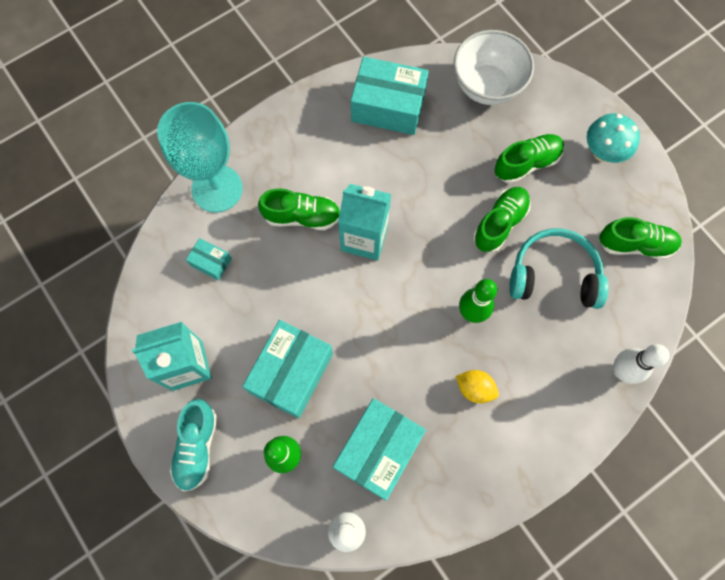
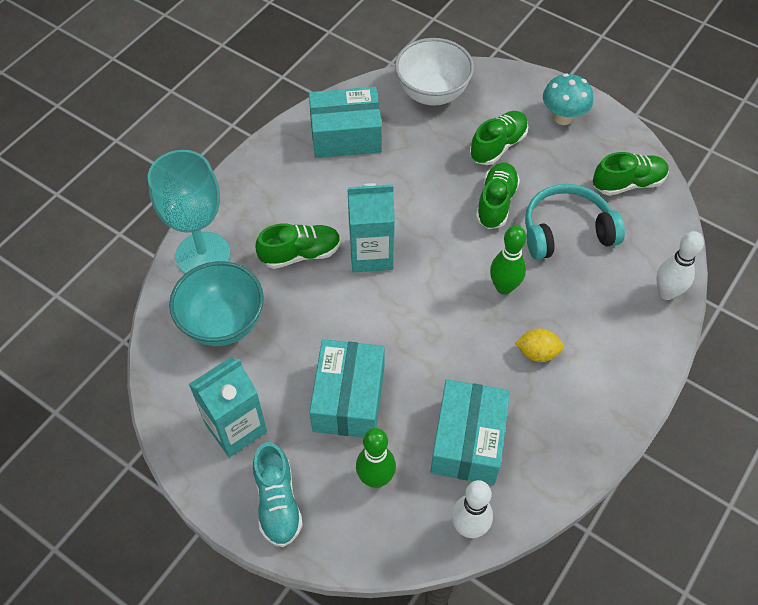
camera: 20 degrees left, 15 degrees down
(211, 262) = (223, 323): turquoise box -> turquoise bowl

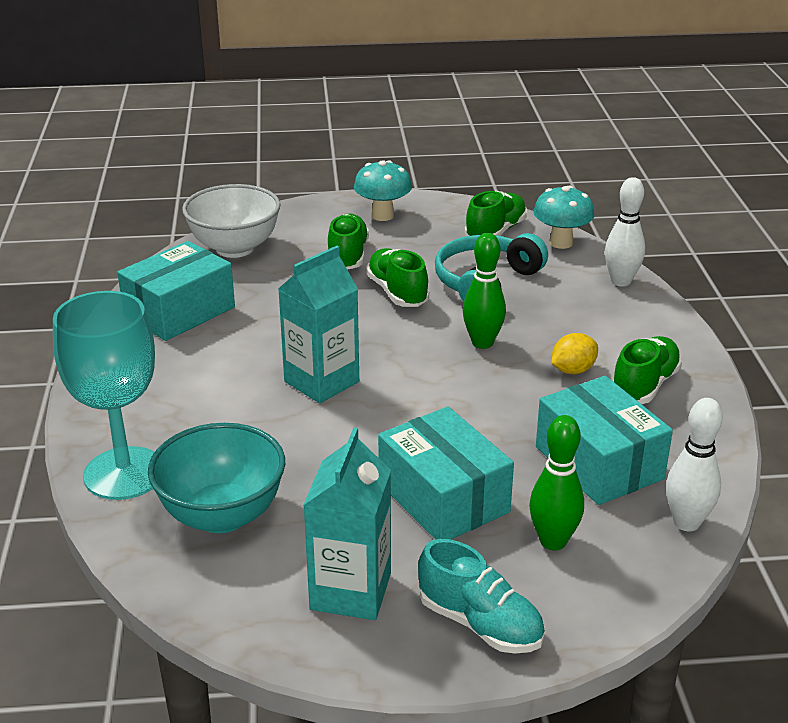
camera: 40 degrees left, 25 degrees down
(300, 254) = (243, 417): green shoe -> green shoe (644, 385)
(665, 225) = (561, 243): none -> turquoise mushroom

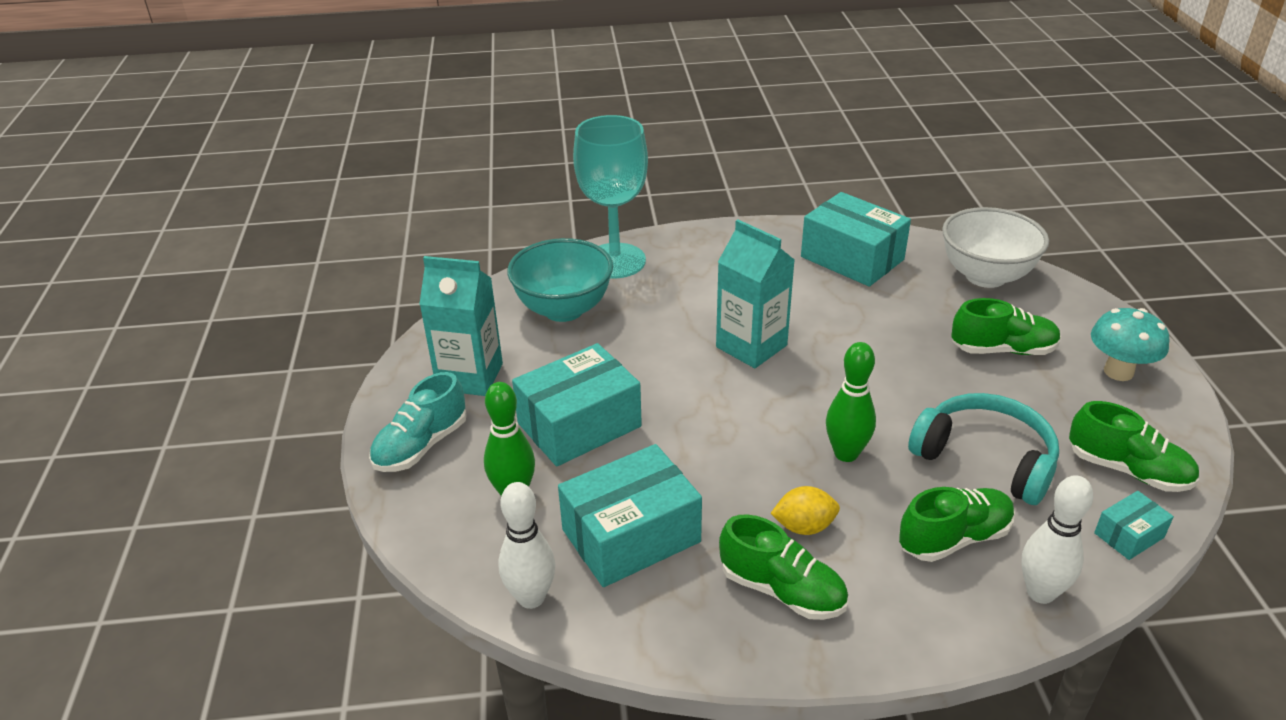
camera: 90 degrees right, 5 degrees up
(397, 292) = (935, 388): green shoe -> green shoe (954, 538)
(561, 243) = (1129, 535): turquoise mushroom -> turquoise box
(573, 370) = (804, 526): yellow lemon -> yellow lemon turned 60 degrees counterclockwise

